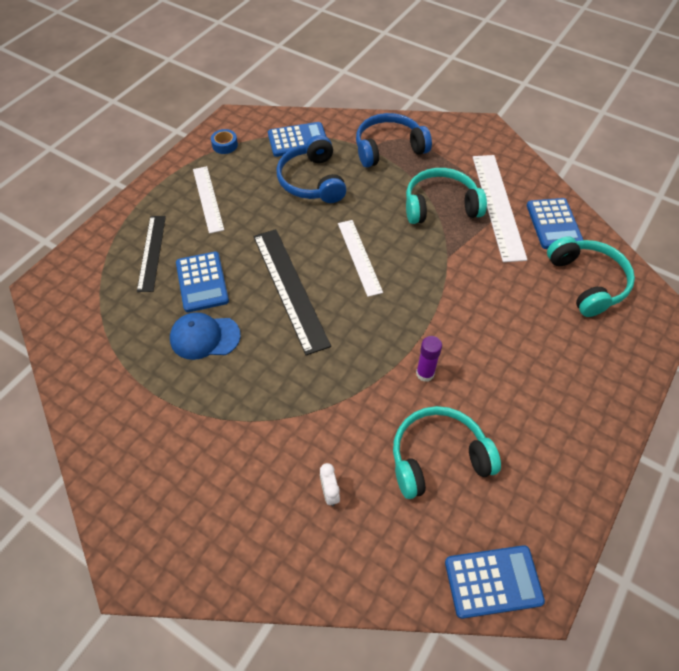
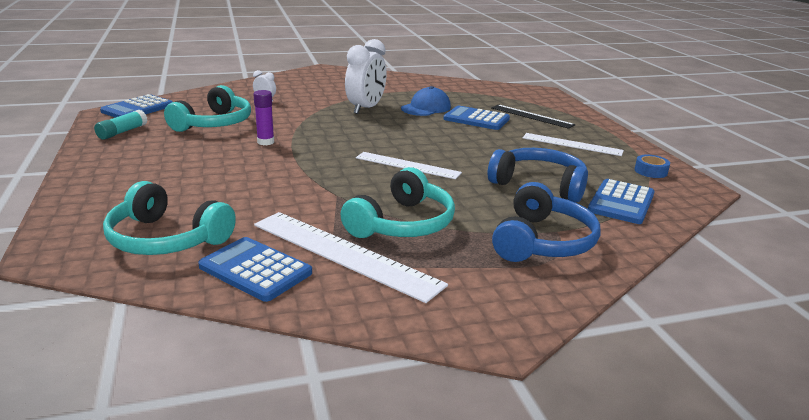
camera: 130 degrees right, 30 degrees down
(259, 380) = (366, 108): none -> white clock
(290, 288) = (421, 136): black ruler -> none
(543, 505) = (122, 132): none -> turquoise glue stick

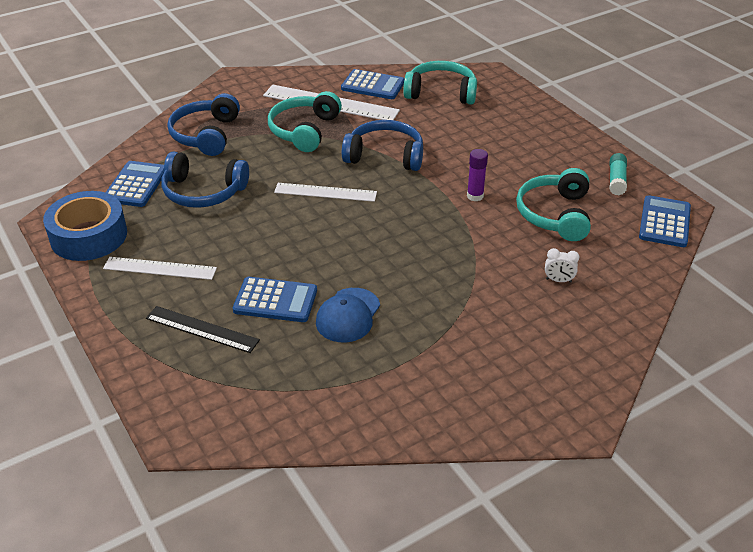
camera: 165 degrees right, 15 degrees up
(321, 183) = (385, 155): none -> blue headphones
(366, 108) = (422, 291): white clock -> none
(650, 171) = (89, 236): blue tape -> blue tape, size x2.37

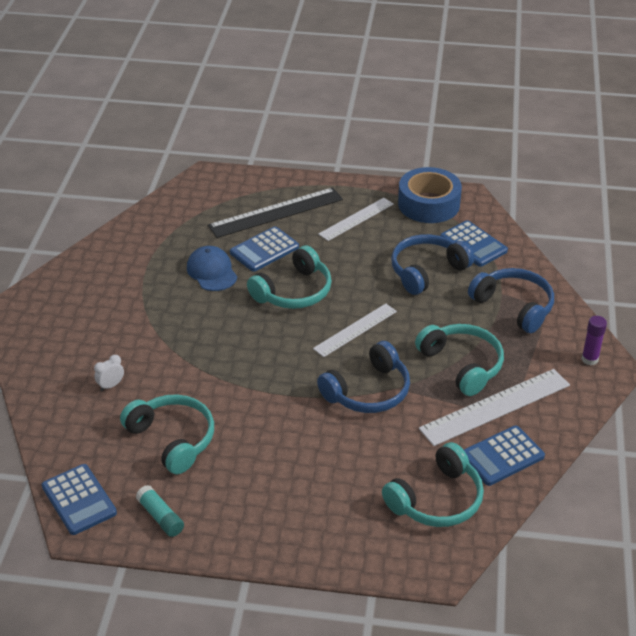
camera: 130 degrees right, 0 degrees up
(202, 329) = (276, 213): black ruler -> black ruler, size x1.55
(316, 248) = (294, 291): none -> turquoise headphones
(475, 196) = (251, 408): purple glue stick -> purple glue stick (589, 359)

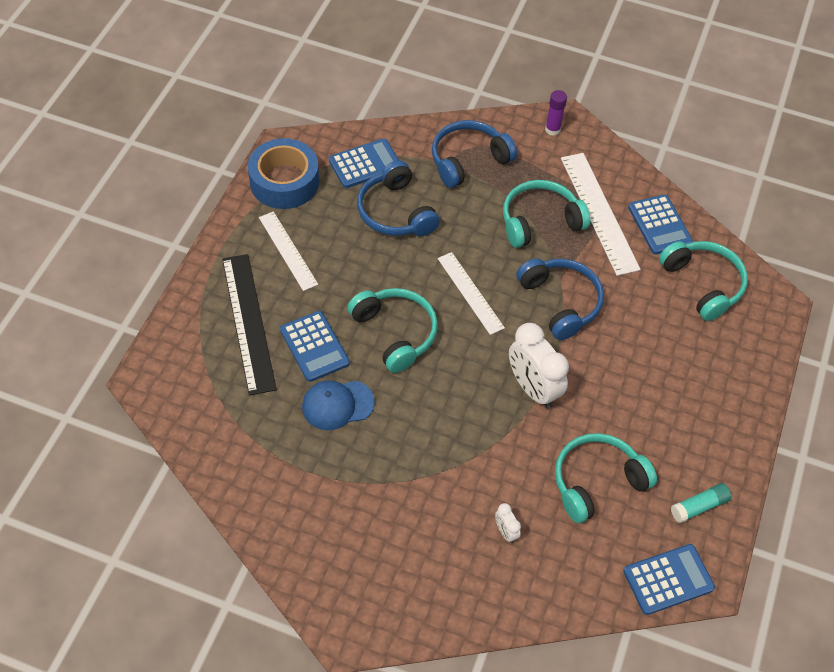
camera: 80 degrees left, 15 degrees up
(262, 384) = (533, 388): none -> white clock

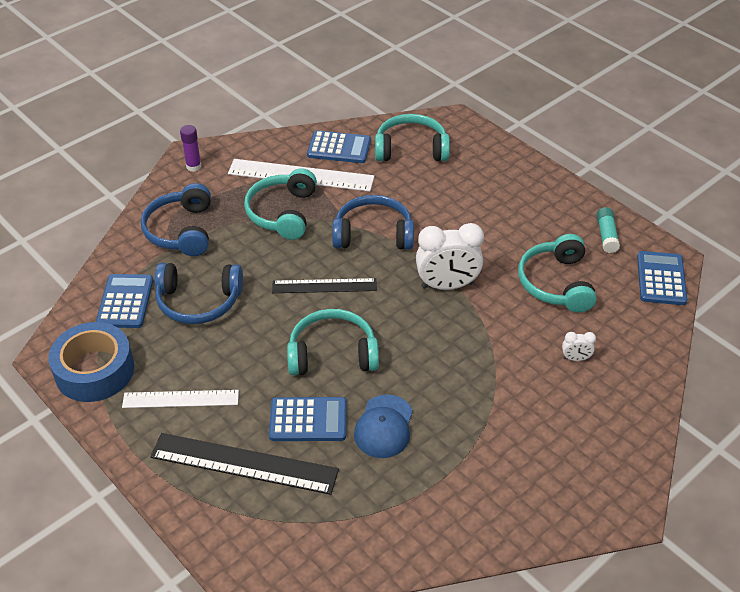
camera: 60 degrees left, 10 degrees down
(470, 293) = (324, 286): white ruler -> black ruler

